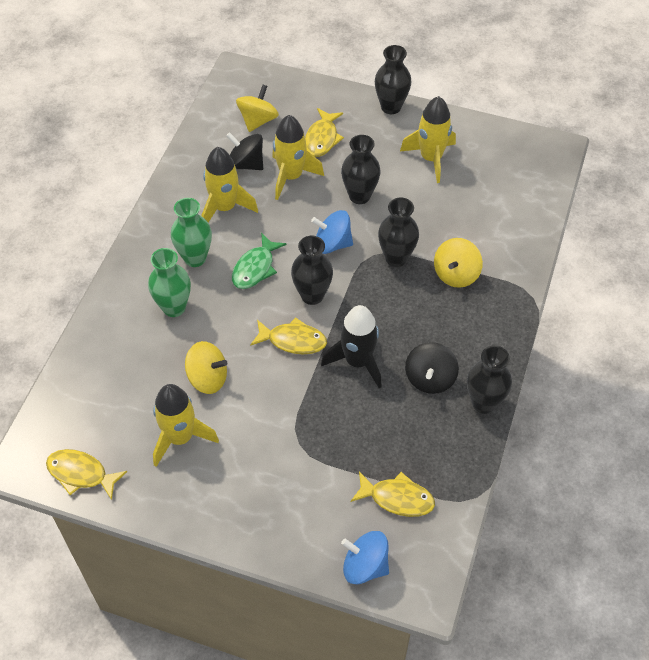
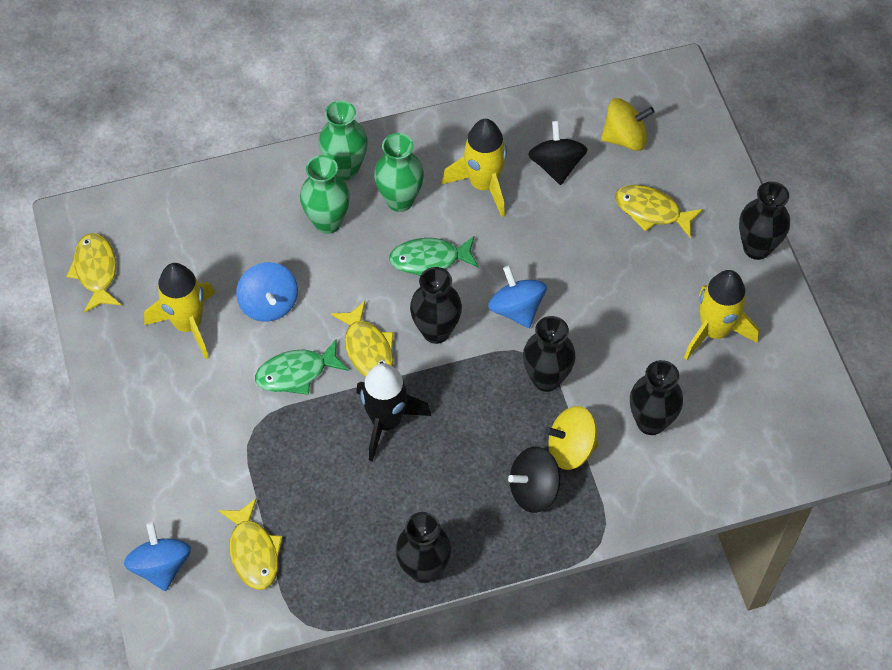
camera: 55 degrees right, 5 degrees up
(141, 274) = (345, 169): none -> green vase
(207, 378) = (269, 304): yellow spinning top -> blue spinning top
(277, 393) = (296, 373): none -> green fish
(291, 177) = (574, 216): yellow rocket -> none
(322, 138) = (652, 211): yellow fish -> yellow fish turned 45 degrees clockwise
(359, 196) = (602, 294): black vase -> black vase (651, 422)
(430, 378) = (416, 500): black spinning top -> black spinning top (533, 490)

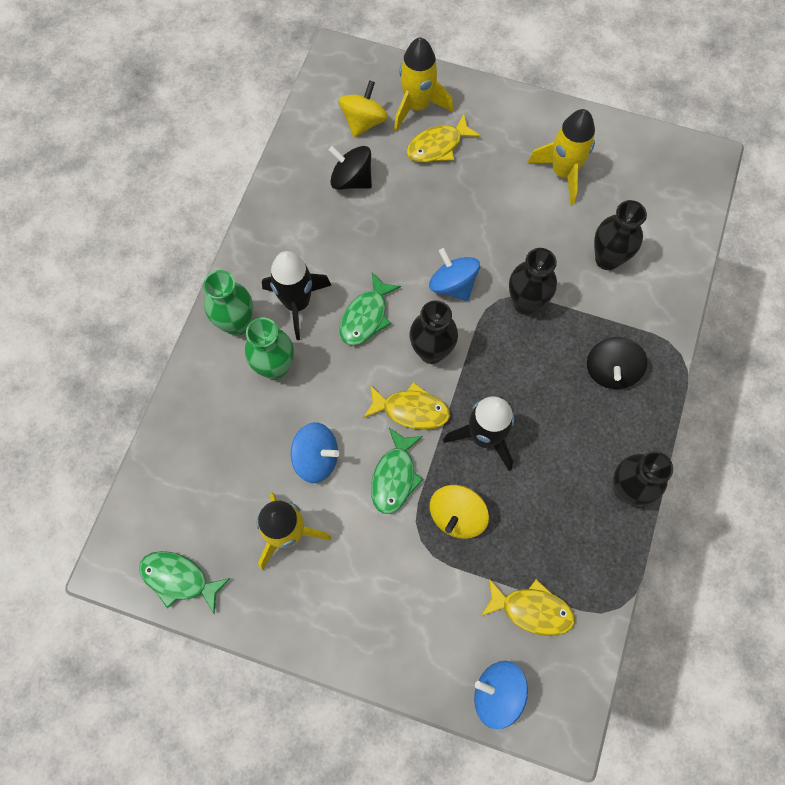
camera: 55 degrees left, 10 degrees up
(96, 271) = (179, 579): yellow fish -> green fish
(400, 200) = (297, 303): green vase -> black rocket
(483, 184) = (329, 237): yellow rocket -> yellow rocket (417, 106)
(516, 309) = (453, 285): blue spinning top -> blue spinning top turned 45 degrees clockwise
(571, 448) = (593, 324): yellow spinning top -> yellow spinning top (457, 516)
(756, 248) = (516, 103): black vase -> none

